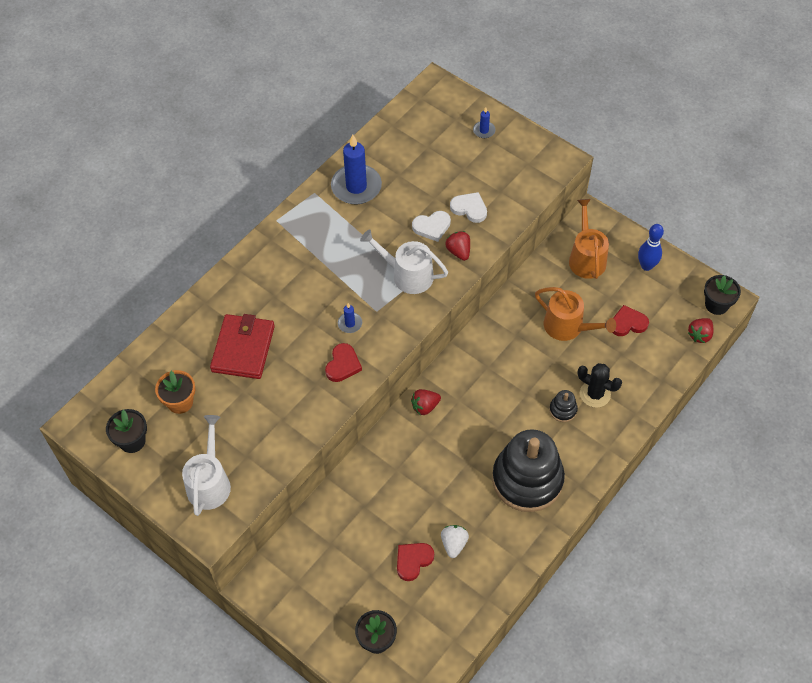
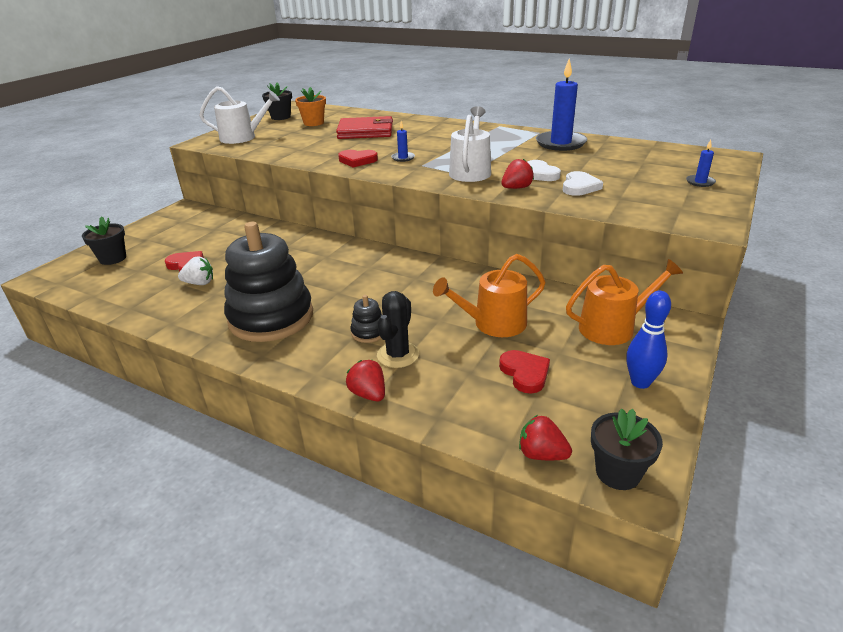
camera: 80 degrees right, 25 degrees down
(425, 406) = (358, 251): red strawberry -> red strawberry (368, 394)
(568, 327) = (494, 324): orange watering can -> orange watering can turned 45 degrees clockwise

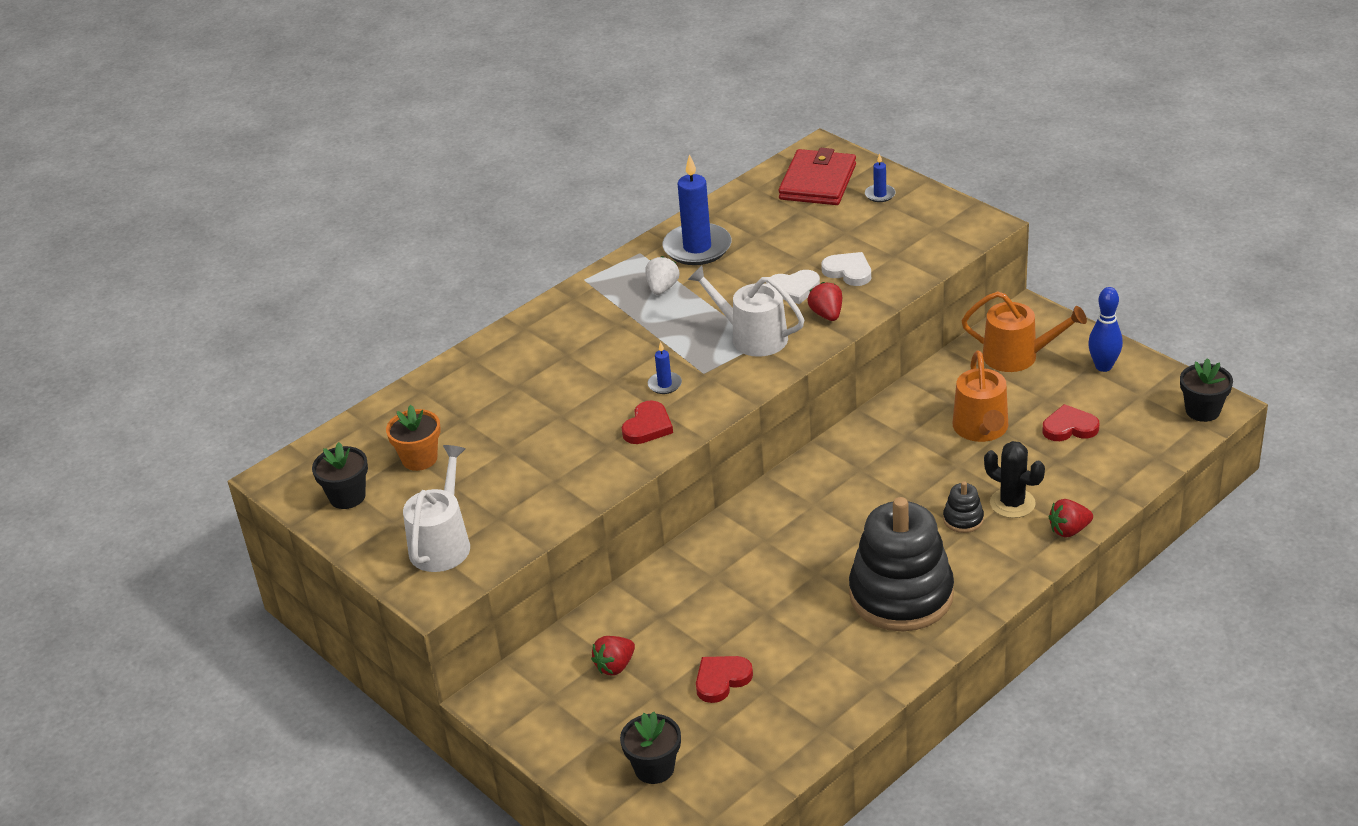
camera: 70 degrees left, 5 degrees up
(199, 283) = (783, 663): white strawberry -> white strawberry (662, 288)
(365, 132) = (515, 406): red wallet -> red wallet (817, 182)
(541, 454) = (1174, 443): red strawberry -> red strawberry (615, 666)
(612, 327) = (1017, 356): orange watering can -> orange watering can turned 105 degrees clockwise

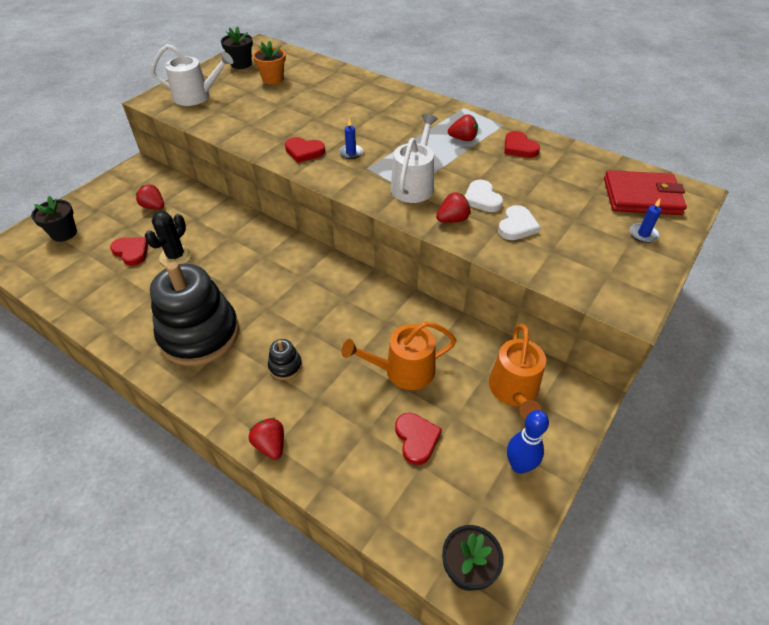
camera: 75 degrees right, 10 degrees up
(662, 288) = (463, 139): white strawberry -> red strawberry
(697, 248) = (519, 148): blue candle -> red heart
(1012, 503) = (306, 399): black cactus -> black cactus (176, 256)

